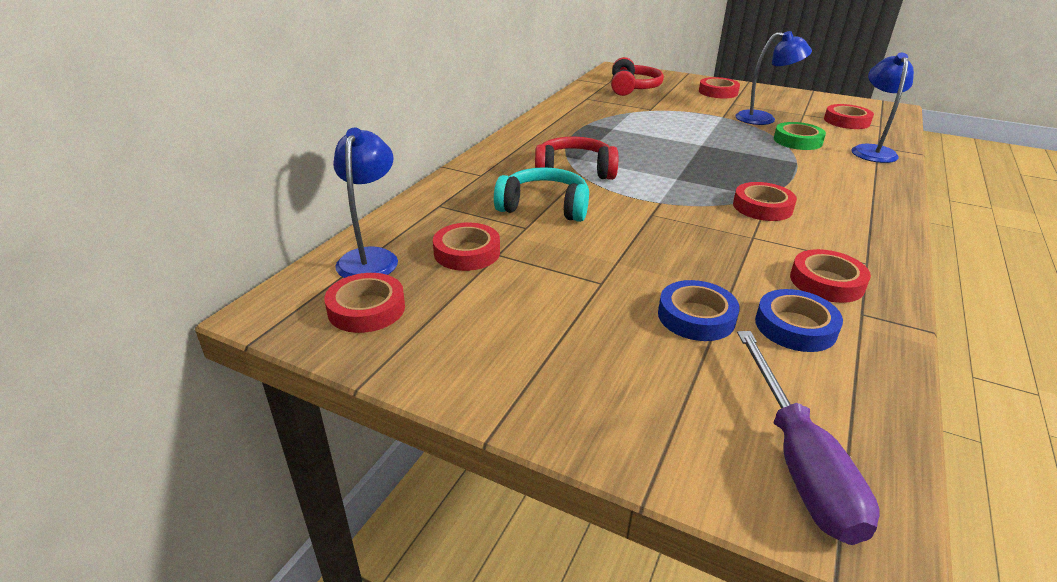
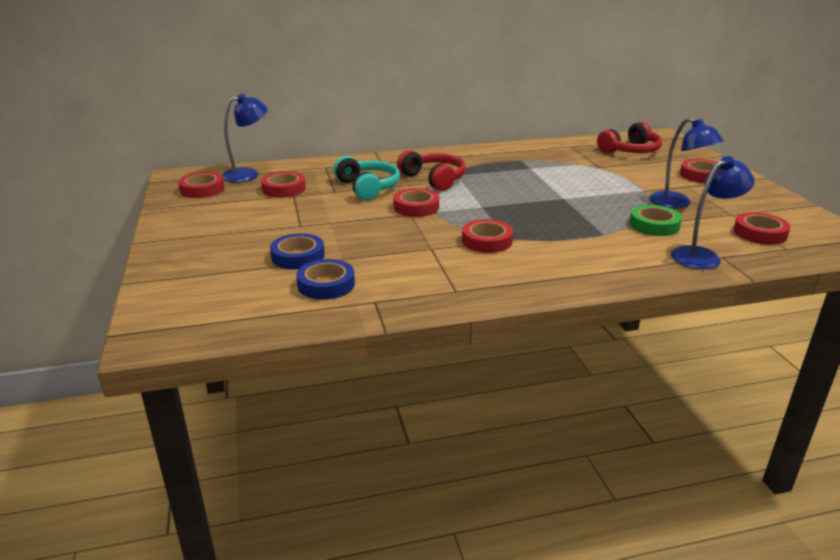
camera: 50 degrees right, 5 degrees down
(798, 461) = (189, 311): purple screwdriver -> none
(826, 282) = (402, 283): red tape -> red tape (416, 207)

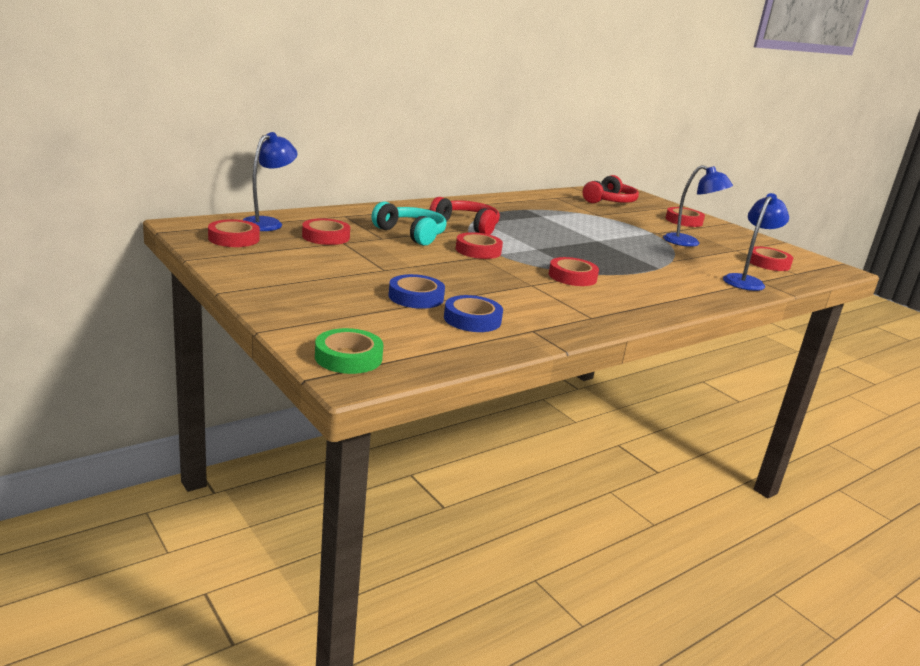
camera: 25 degrees left, 5 degrees down
(654, 225) = (689, 260): green tape -> green tape (348, 357)

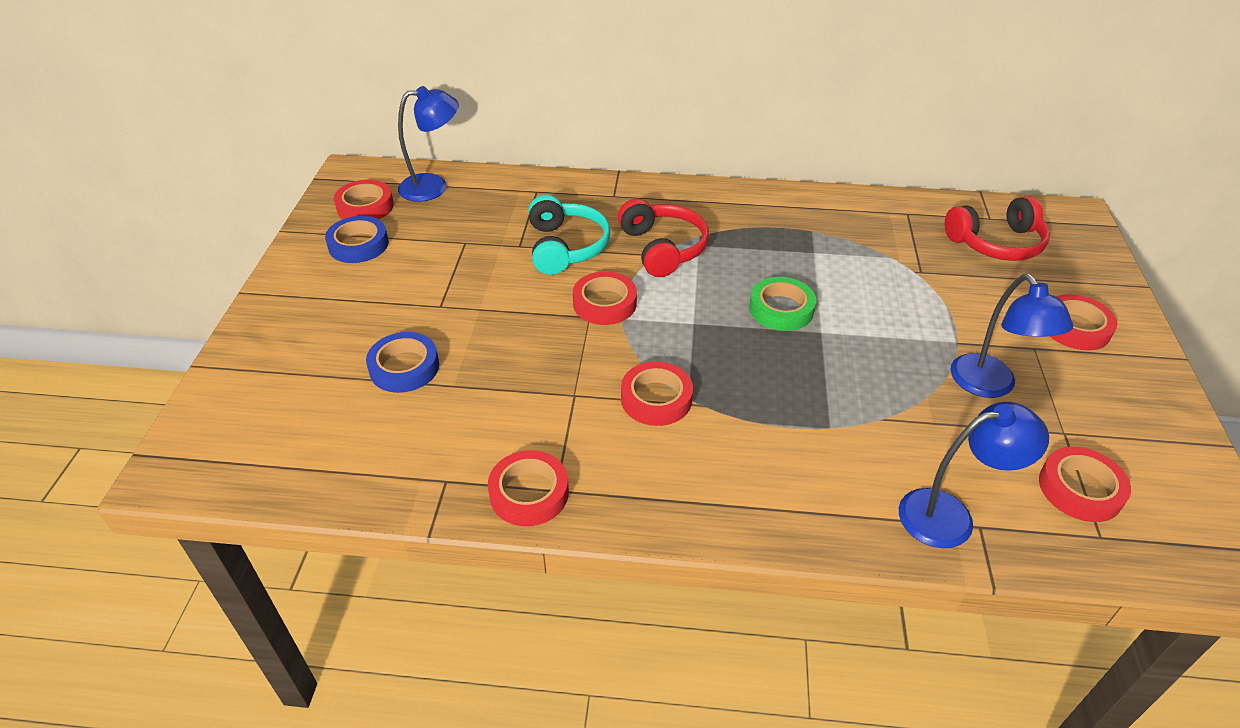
camera: 45 degrees right, 20 degrees up
(326, 237) = (460, 227): red tape -> red tape (529, 493)
(348, 357) = (207, 439): green tape -> green tape (781, 309)
(472, 319) = (407, 431): blue tape -> blue tape (358, 244)

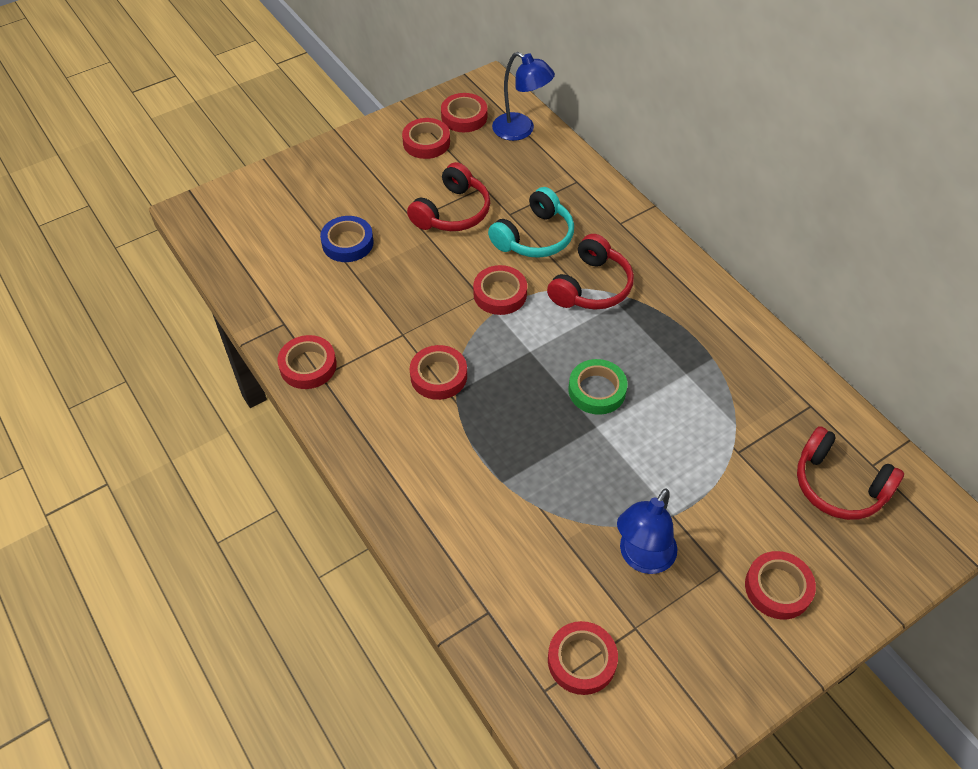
camera: 50 degrees right, 10 degrees up
(358, 244) = (426, 142): blue tape -> red tape
(467, 277) = (452, 212): none -> red headphones
(950, 515) = (483, 590): blue lamp -> none

